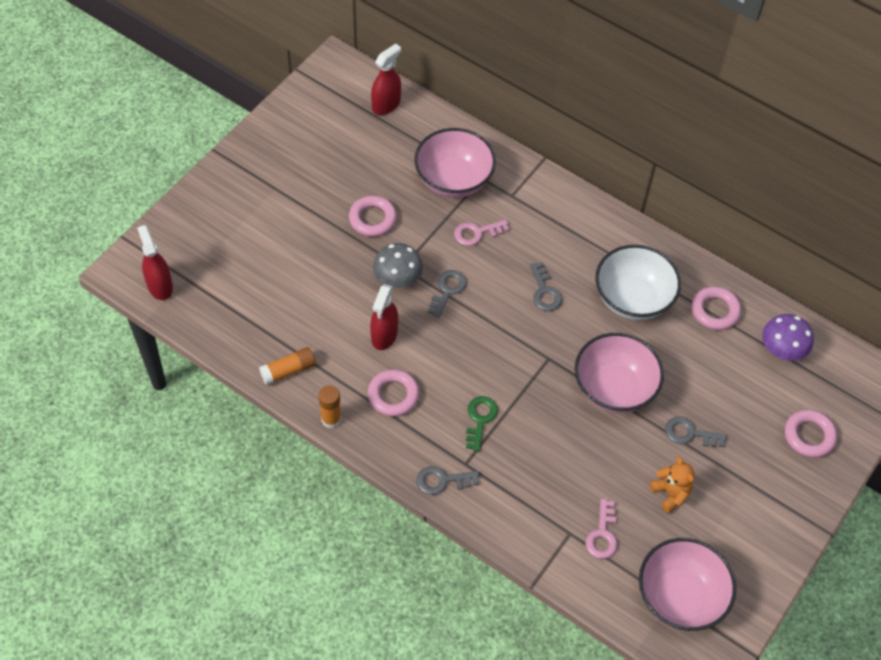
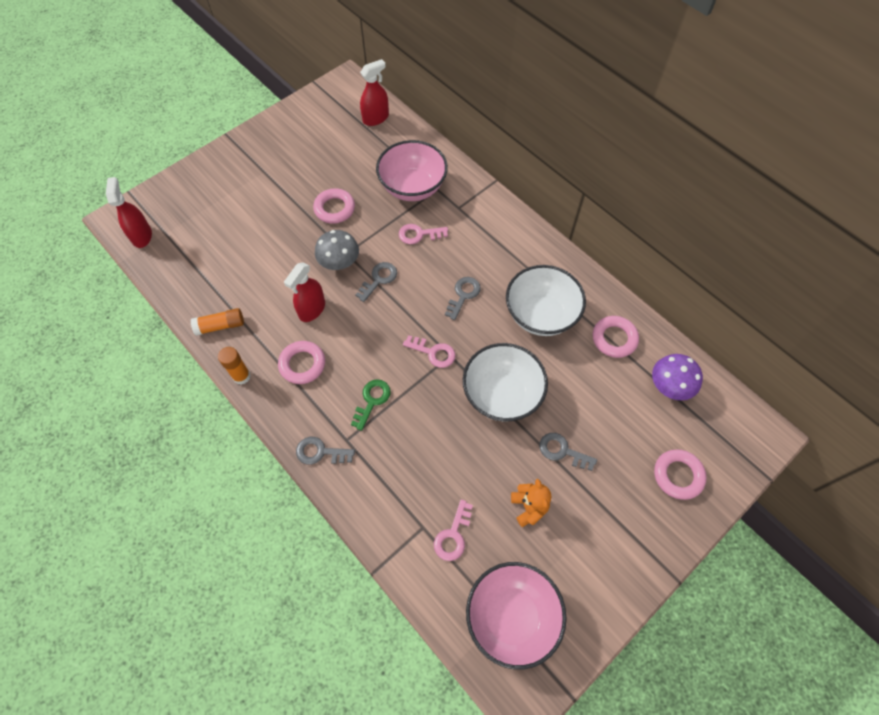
camera: 15 degrees right, 5 degrees up
(530, 358) = (433, 352): none -> pink key
(544, 292) = (463, 295): grey key -> grey key turned 150 degrees counterclockwise
(614, 389) = (502, 394): pink bowl -> white bowl

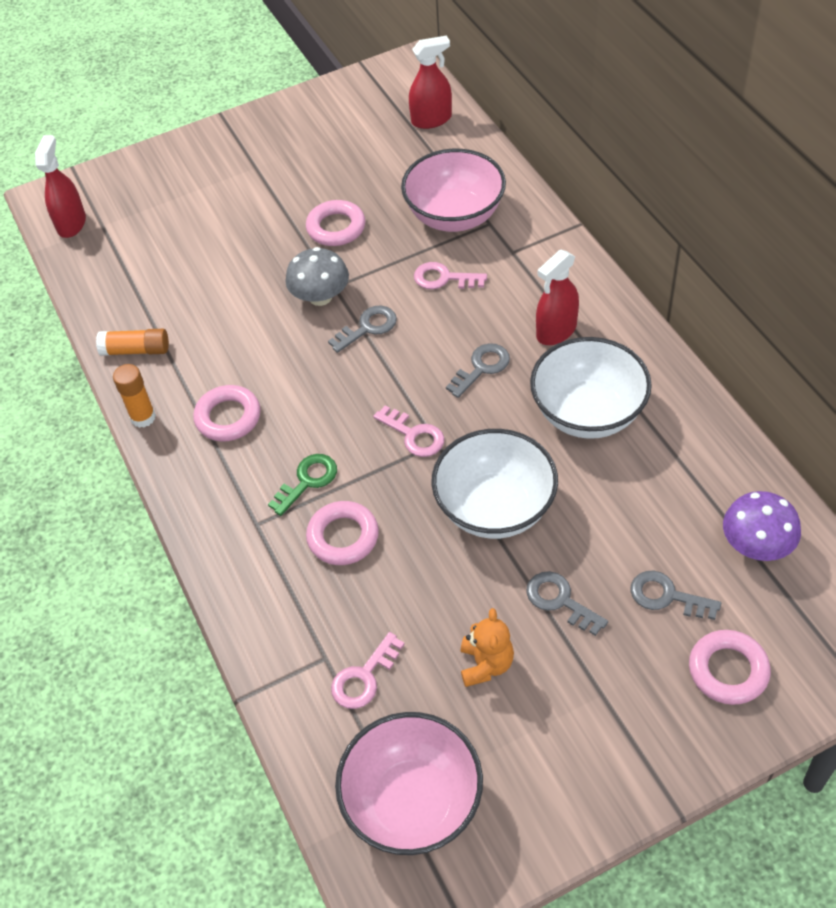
camera: 20 degrees right, 10 degrees down
(312, 309) = (263, 350): red spray bottle -> red spray bottle (556, 331)
(320, 452) = (216, 532): grey key -> grey key (666, 596)
(614, 339) = (690, 465): pink ring -> pink ring (343, 537)

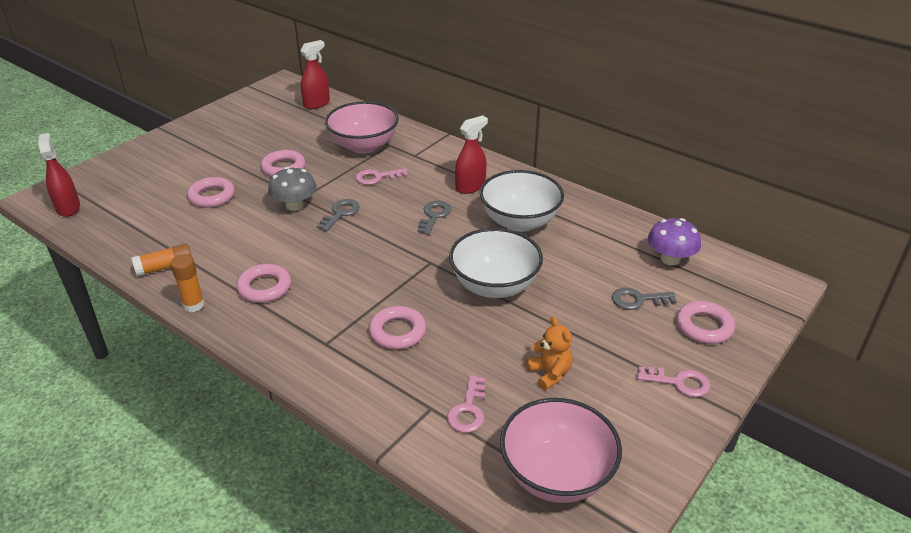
camera: 30 degrees left, 15 degrees down
(232, 252) = (212, 196): none -> pink ring
(308, 481) = (350, 307): green key -> none
(414, 435) = (411, 262): pink key -> pink key (679, 382)
(556, 331) = (470, 187): red spray bottle -> red spray bottle turned 150 degrees counterclockwise
(560, 600) = (573, 322): grey key -> none

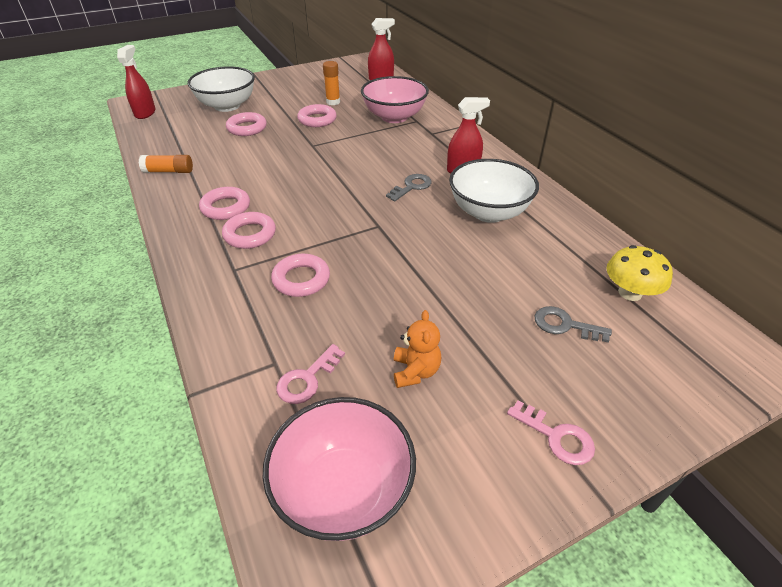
camera: 25 degrees right, 5 degrees up
(194, 305) = (163, 206): orange glue stick -> orange glue stick (333, 102)
(295, 205) = (302, 149): grey mushroom -> none
(340, 213) = (333, 165): grey key -> none
(377, 177) = (386, 144): pink key -> none
(494, 286) = (422, 264): white bowl -> white bowl (227, 106)
(670, 259) = (630, 293): purple mushroom -> yellow mushroom
(704, 327) = (627, 381): pink ring -> pink ring (250, 234)

